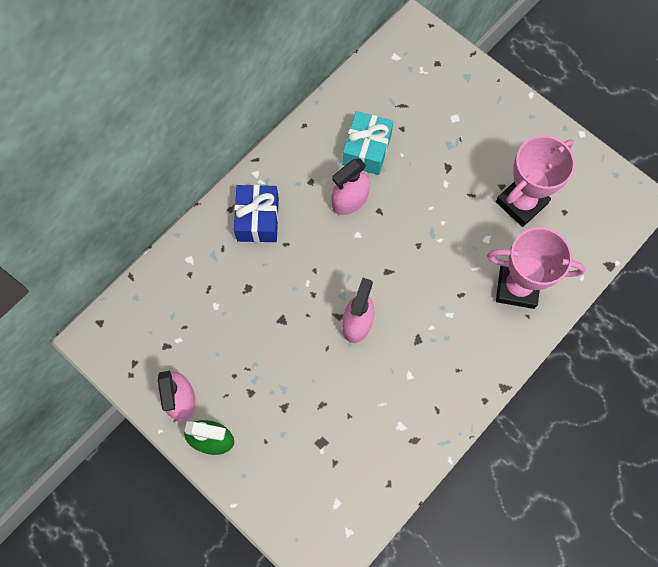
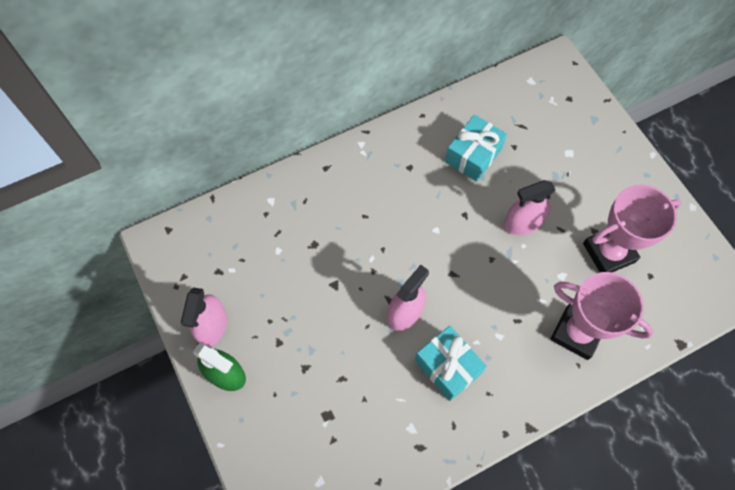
camera: 20 degrees right, 5 degrees down
(258, 219) = (347, 185): blue gift -> none
(350, 200) = (440, 196): pink spray bottle -> pink spray bottle (523, 222)
(413, 359) = (447, 367): none -> turquoise gift

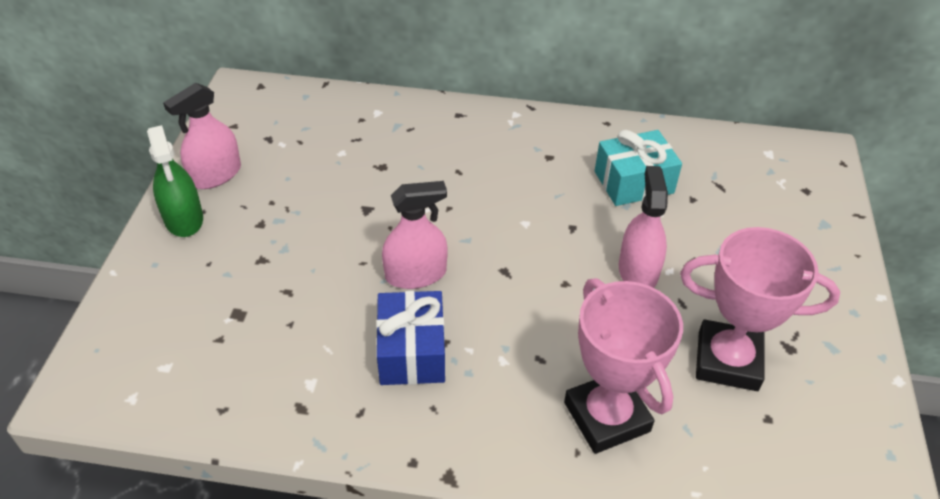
camera: 35 degrees right, 20 degrees down
(447, 367) = (411, 352): turquoise gift -> blue gift
(523, 222) = (638, 271): pink spray bottle -> pink spray bottle turned 75 degrees clockwise

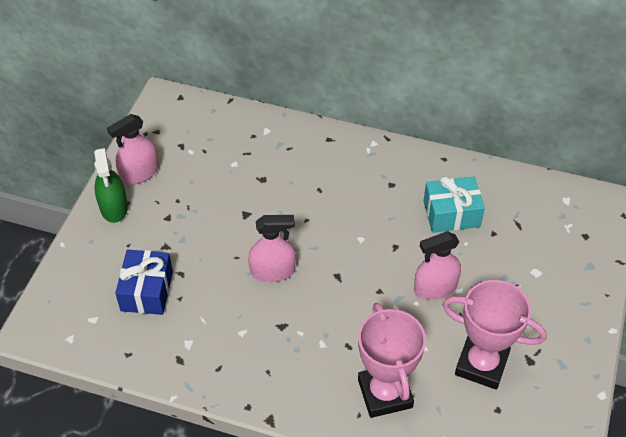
camera: 10 degrees right, 5 degrees up
(411, 352) = (260, 329): blue gift -> blue gift (146, 291)
(638, 271) = (435, 288): pink spray bottle -> pink spray bottle turned 120 degrees counterclockwise

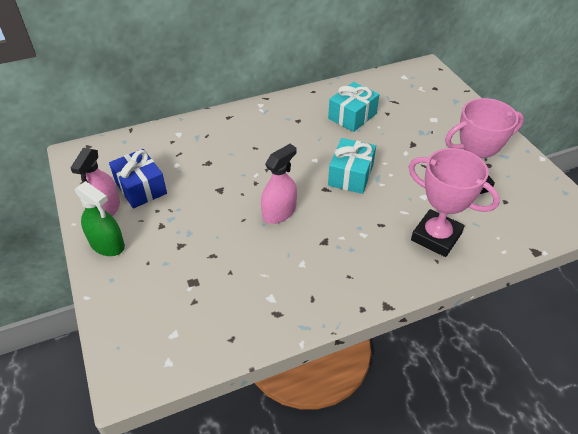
camera: 40 degrees left, 5 degrees down
(146, 291) = (198, 284): blue gift -> blue gift (141, 188)
(376, 278) = (350, 175): none -> turquoise gift
(435, 288) = (391, 159): pink spray bottle -> none

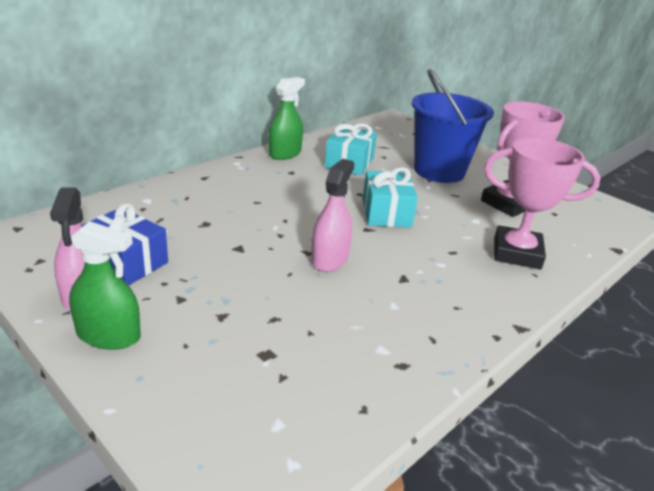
camera: 25 degrees left, 15 degrees down
(304, 99) = (285, 153): none -> green spray bottle
(427, 136) = (439, 171): none -> blue bucket

